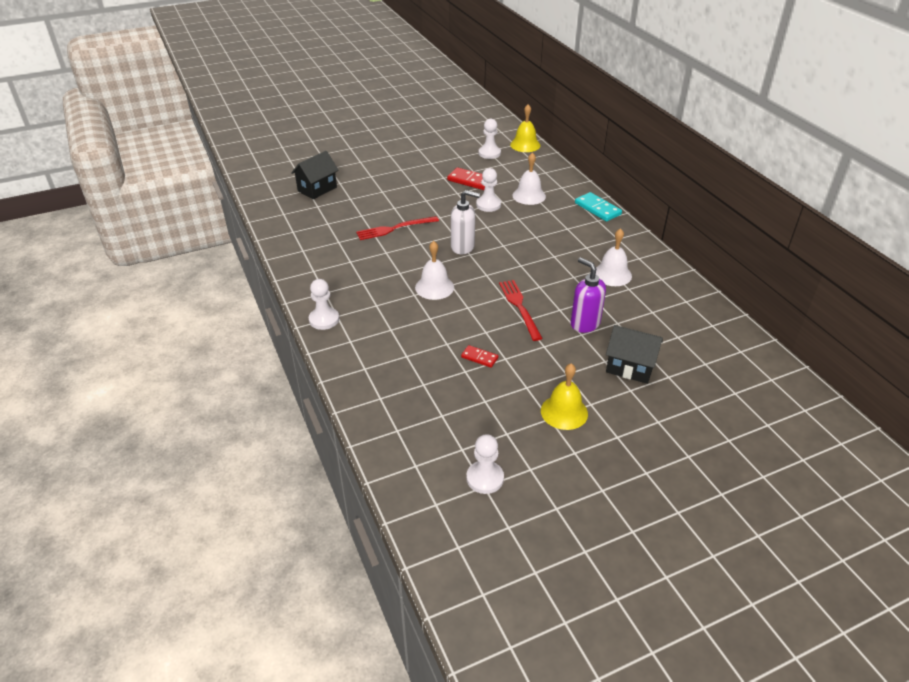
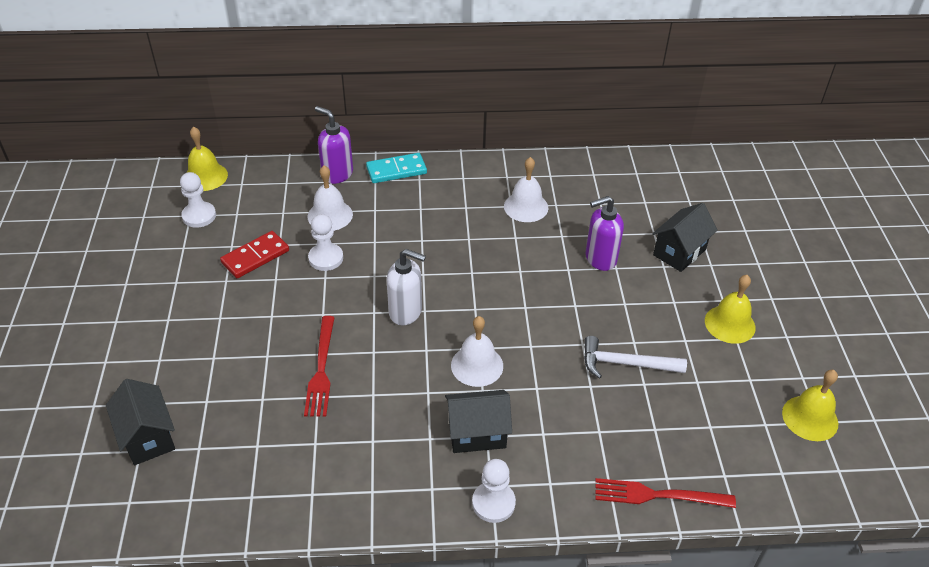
camera: 70 degrees left, 5 degrees up
(376, 300) = (477, 433): none -> black house
(463, 247) = (406, 312): white soap dispenser -> white soap dispenser turned 75 degrees clockwise
(479, 357) = (625, 364): red domino -> white hammer
(485, 478) = (810, 418): white pawn -> yellow bell
(519, 307) = (550, 300): red fork -> red fork (658, 495)
(571, 187) = (337, 174): none -> purple soap dispenser

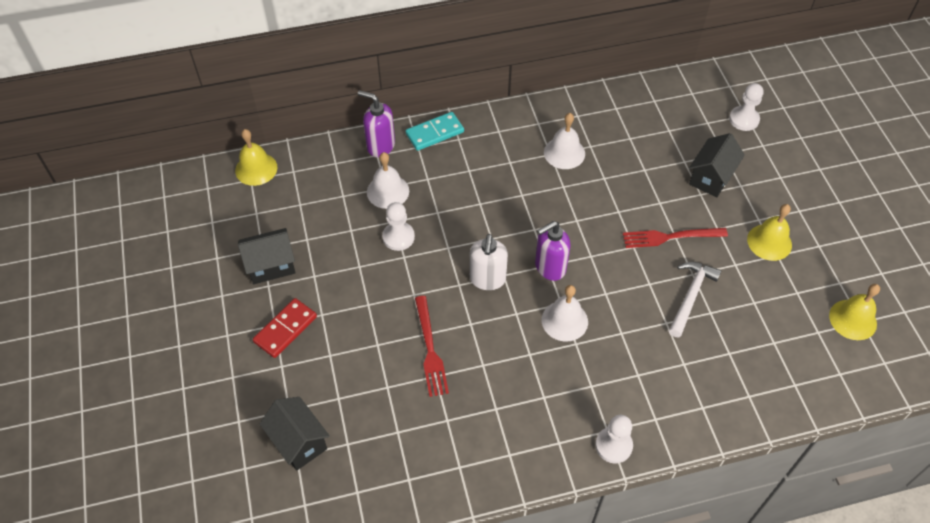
camera: 10 degrees left, 10 degrees up
(199, 216) = (265, 212): white pawn -> white pawn (744, 119)
(255, 256) = (333, 246): red domino -> red domino (285, 329)
(406, 312) = (487, 279): white soap dispenser -> white soap dispenser turned 90 degrees clockwise
(477, 433) = (582, 385): black house -> black house (271, 266)
(600, 259) = (644, 196): purple soap dispenser -> purple soap dispenser (549, 267)
(625, 364) = (690, 296): white hammer -> white hammer turned 120 degrees clockwise
(658, 495) = (745, 413): red fork -> red fork (670, 237)

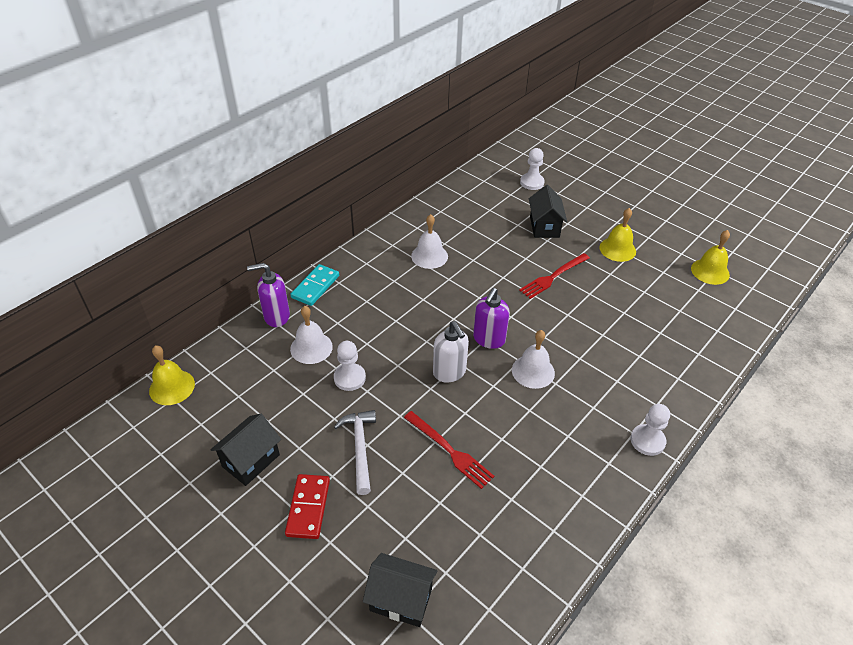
camera: 35 degrees left, 10 degrees down
(690, 296) = (602, 308): white hammer -> white hammer (360, 448)

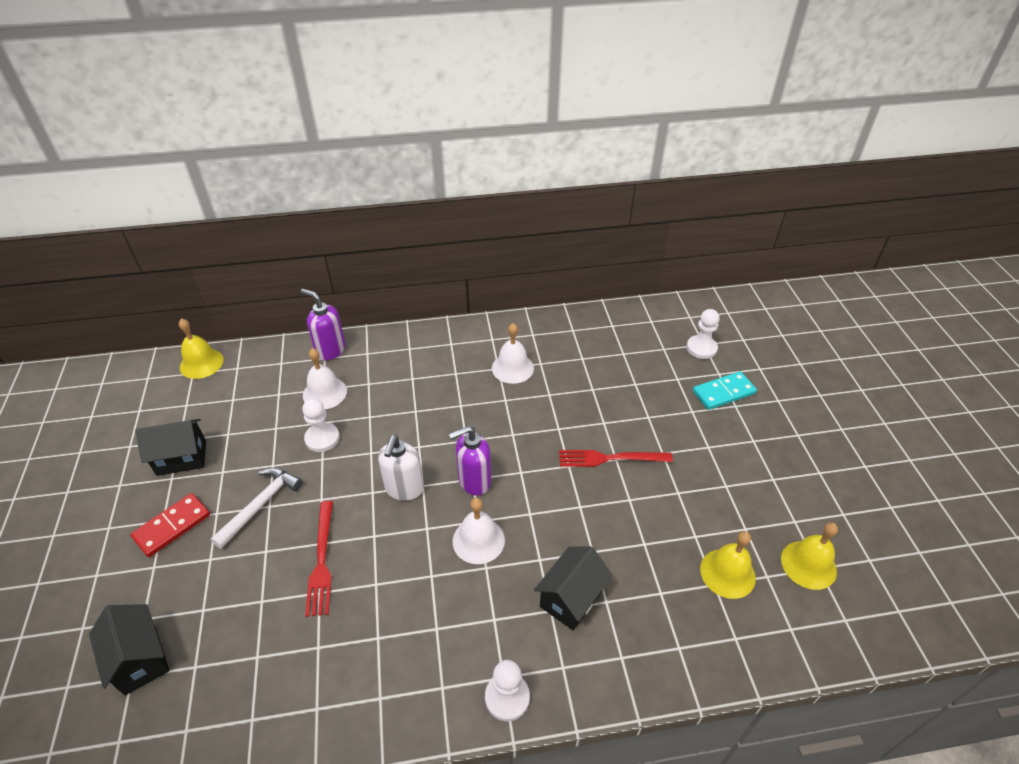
camera: 40 degrees right, 0 degrees up
(315, 286) = (387, 341): turquoise domino -> turquoise domino (723, 392)
(544, 227) = (661, 401): black house -> black house (571, 598)
(617, 249) = (718, 471): yellow bell -> yellow bell (727, 573)

